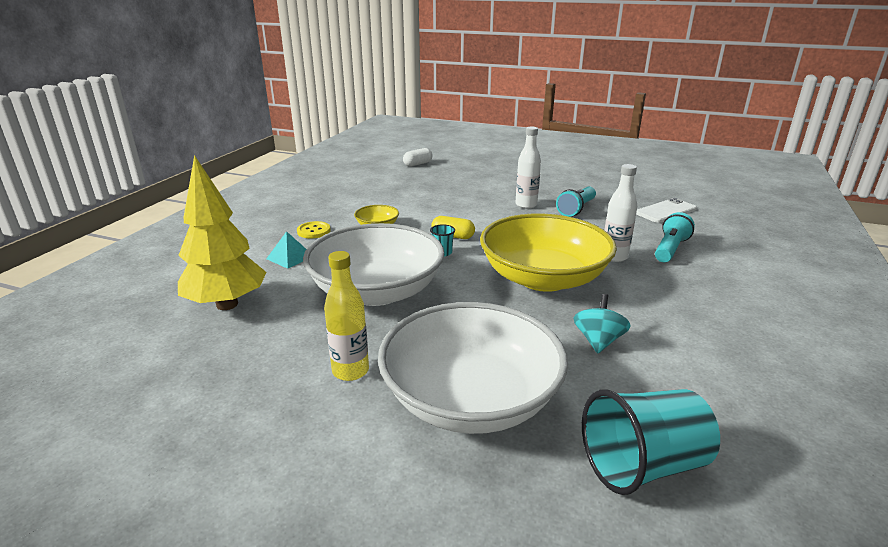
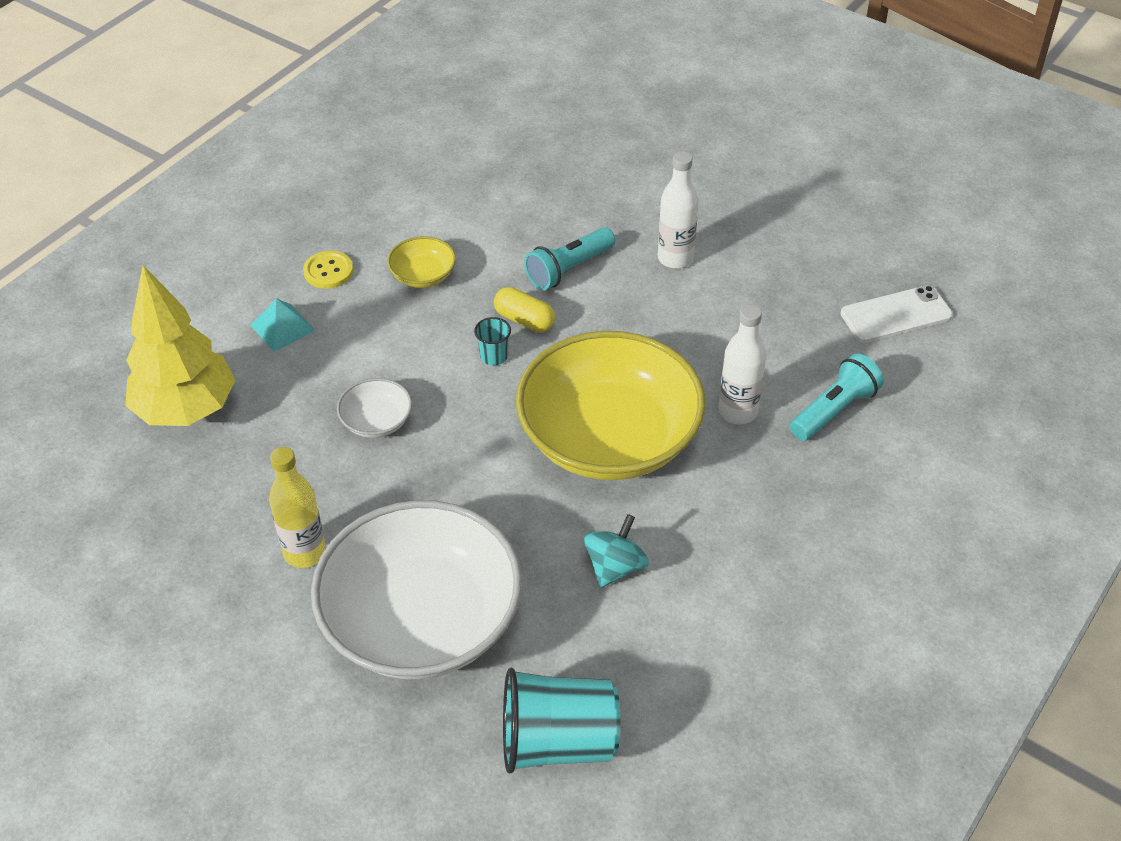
camera: 15 degrees right, 20 degrees up
(377, 291) = (376, 421): white bowl -> white bowl, size x0.41
(418, 164) = (549, 103): white capsule -> none
(576, 209) = (750, 284): turquoise flashlight -> turquoise flashlight (568, 269)

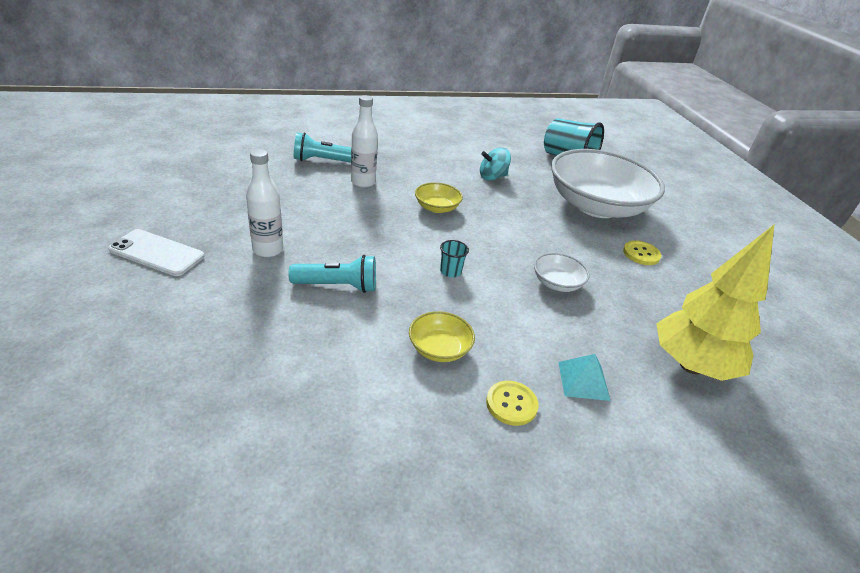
camera: 145 degrees left, 10 degrees down
(305, 552) = (641, 254): yellow bottle -> yellow button
(524, 320) = (407, 277): yellow capsule -> none
(609, 438) = (437, 208): yellow bowl -> yellow bowl, size x0.41
(896, 315) = (224, 166): white phone -> white phone (157, 253)

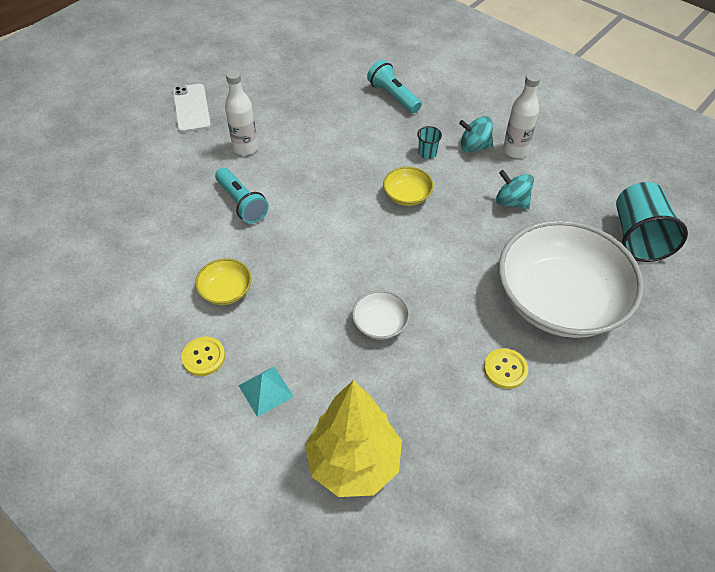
camera: 60 degrees right, 15 degrees up
(363, 182) = (390, 135): white bottle -> white bottle (515, 150)
(423, 162) = (474, 146): none -> turquoise spinning top
(450, 271) = (323, 251): turquoise cup -> turquoise cup (427, 153)

